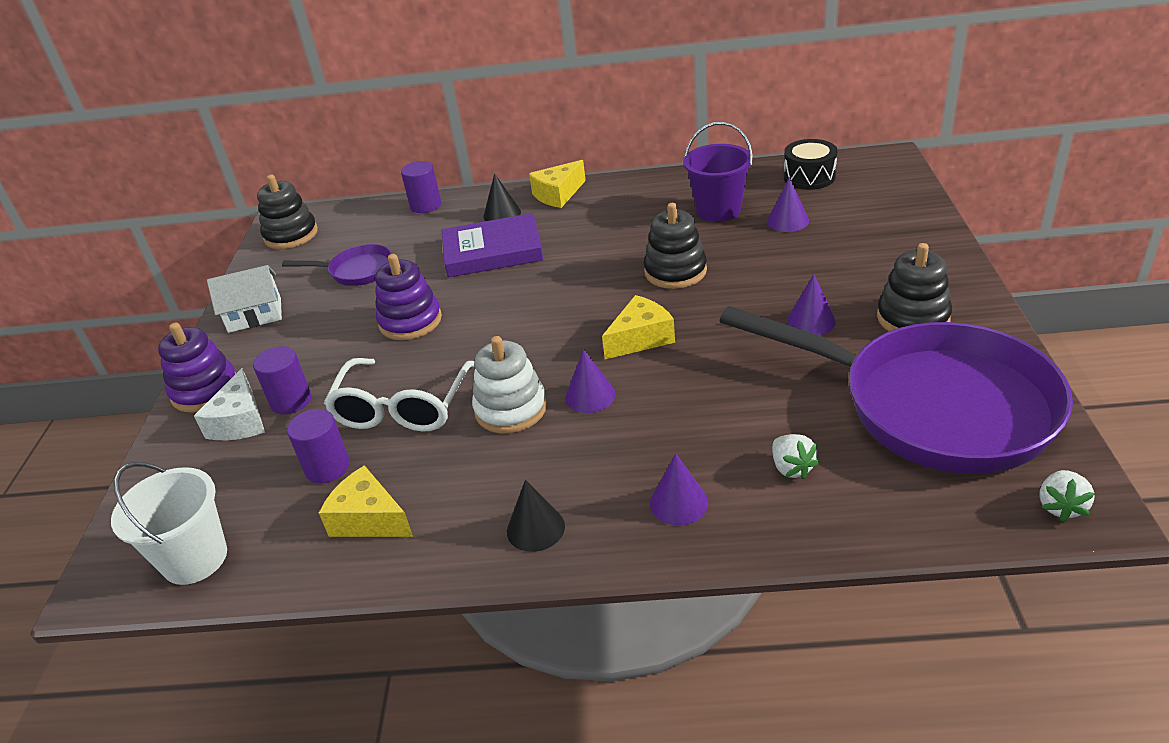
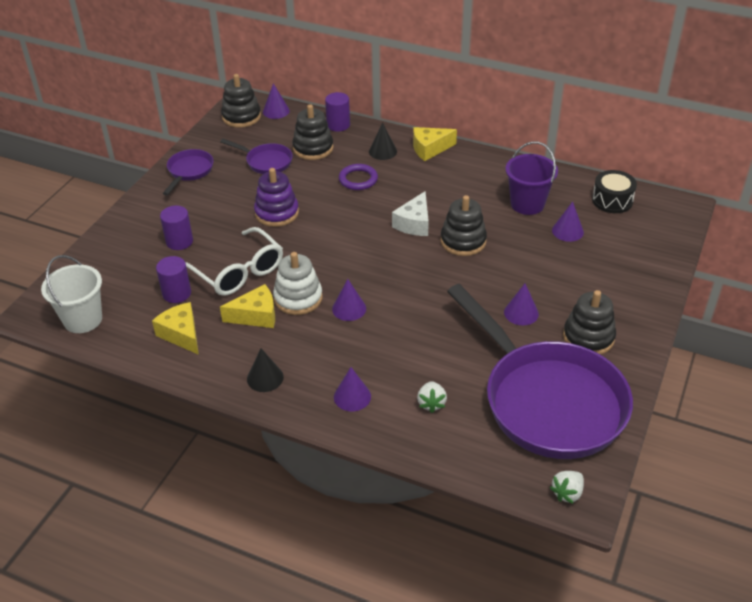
camera: 20 degrees right, 5 degrees up
(205, 390) = (136, 215): purple stacking toy -> none
(240, 421) = (145, 243): white cheese -> white cheese (414, 223)
(255, 315) = (189, 171): white house -> purple pan
(334, 216) = (276, 111): none -> purple cone
(403, 407) = (238, 271): white glasses -> white glasses turned 75 degrees counterclockwise
(410, 238) = (313, 148): none -> black stacking toy
(493, 251) = (358, 179): purple book -> purple ring
(641, 338) = (406, 282): yellow cheese -> yellow cheese (256, 316)

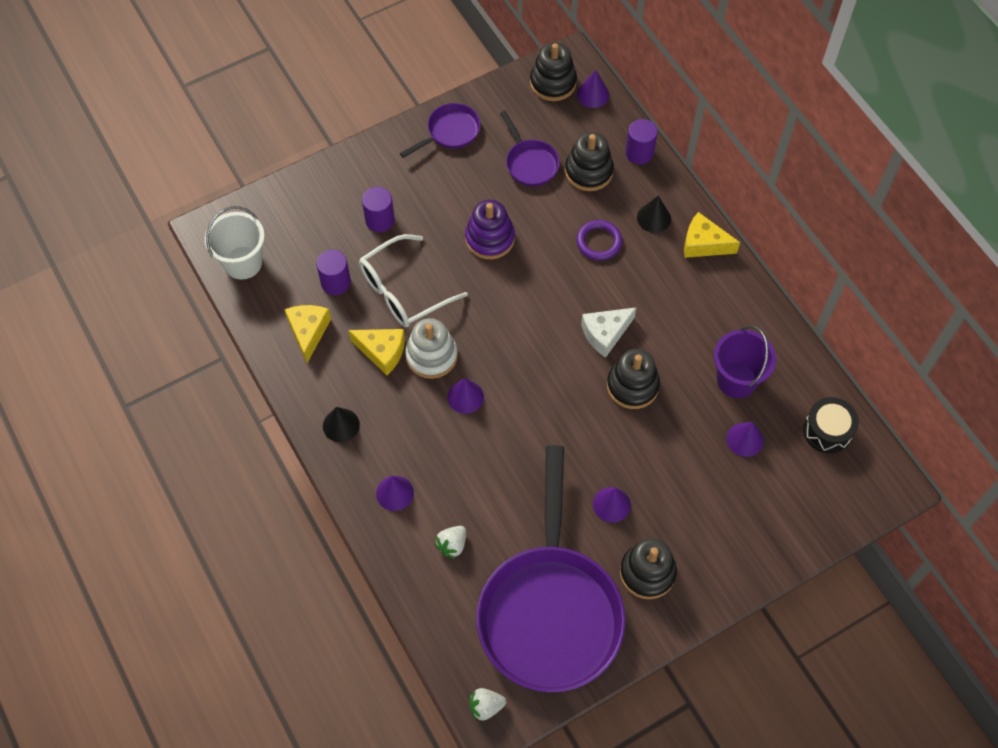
camera: 35 degrees right, 20 degrees up
(238, 271) = (404, 290): white glasses -> white glasses turned 60 degrees clockwise

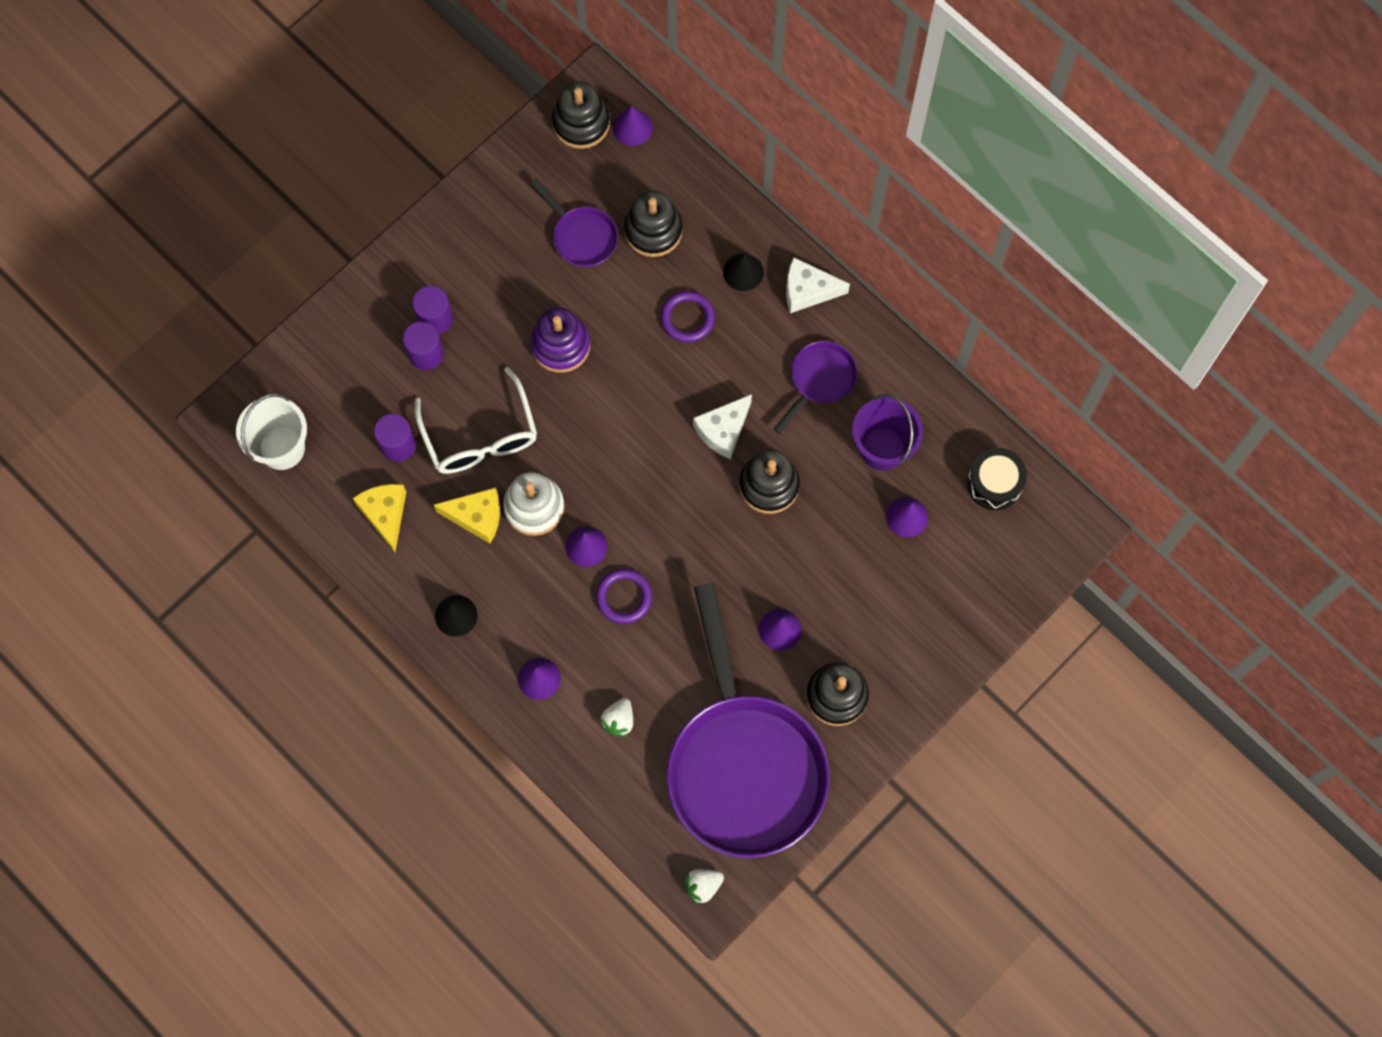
camera: 15 degrees left, 10 degrees up
(404, 290) = (480, 435): white glasses -> white glasses turned 60 degrees counterclockwise
(450, 132) = (476, 219): purple pan -> purple pan (819, 380)
(485, 445) = (624, 597): none -> purple ring
(639, 153) = (706, 191): purple cylinder -> purple cylinder (435, 319)
(703, 244) = (808, 291): yellow cheese -> white cheese

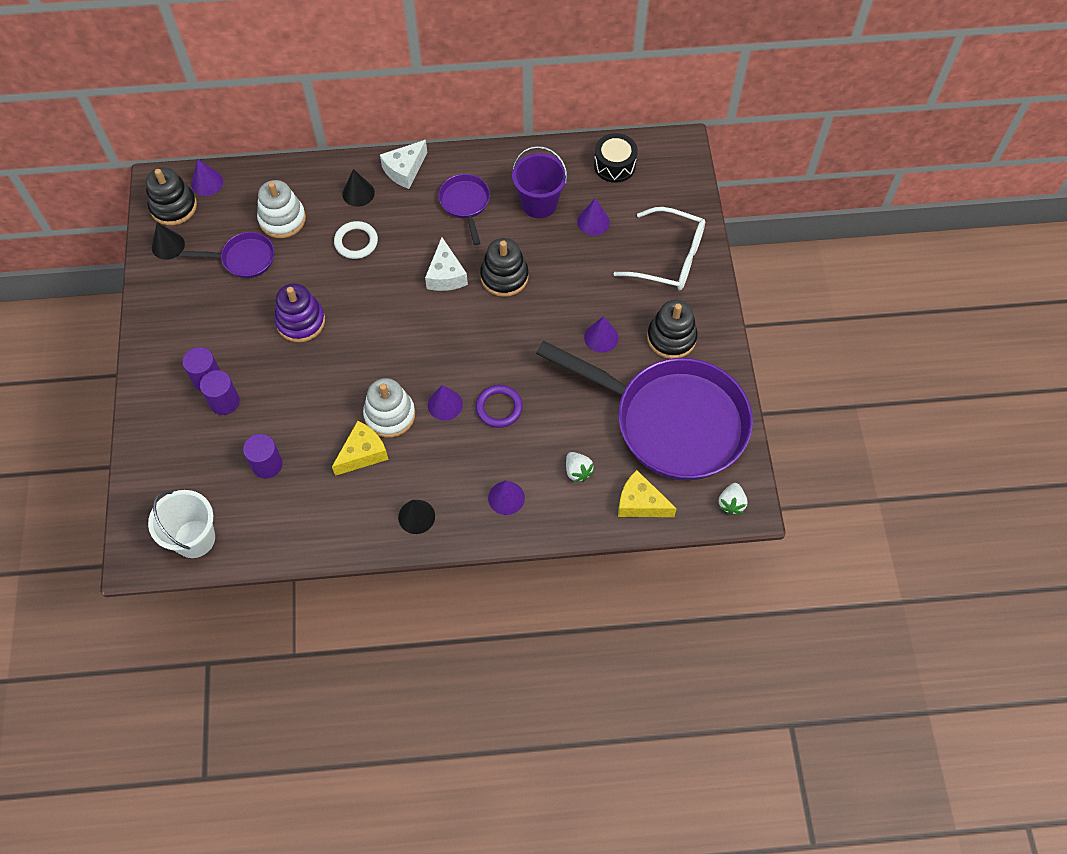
camera: 50 degrees left, 10 degrees down
(385, 514) = (305, 508): yellow cheese -> yellow cheese (640, 503)
(480, 435) = (310, 411): white glasses -> white glasses (669, 258)
(536, 157) = (168, 245): none -> black cone
(653, 230) = (282, 219): black stacking toy -> white stacking toy
(687, 318) = (356, 242): purple ring -> white ring

